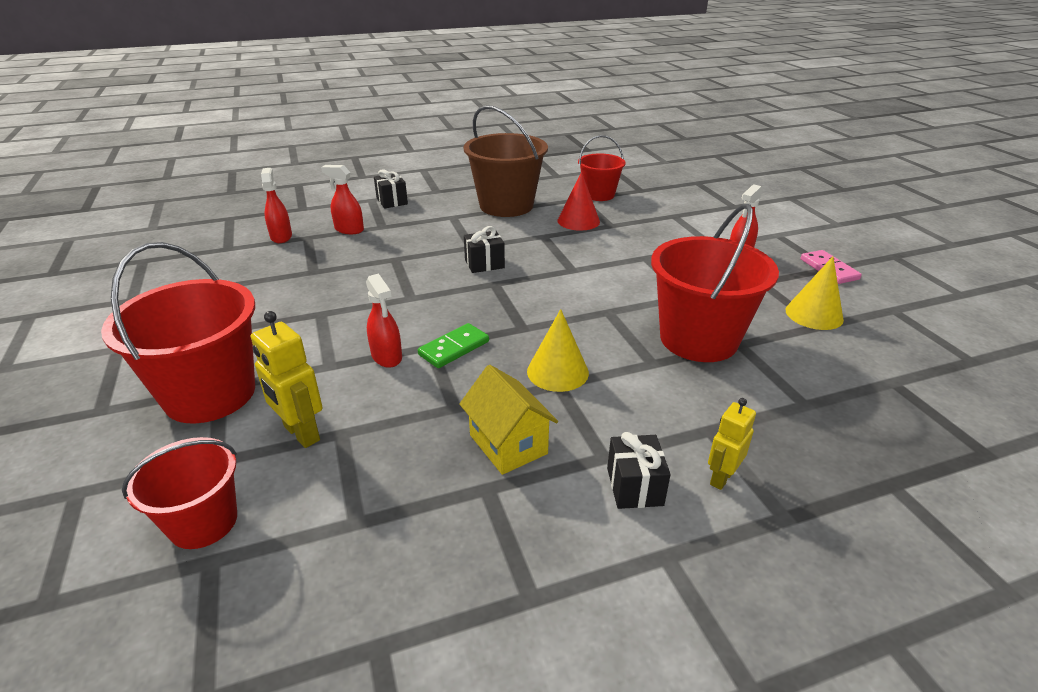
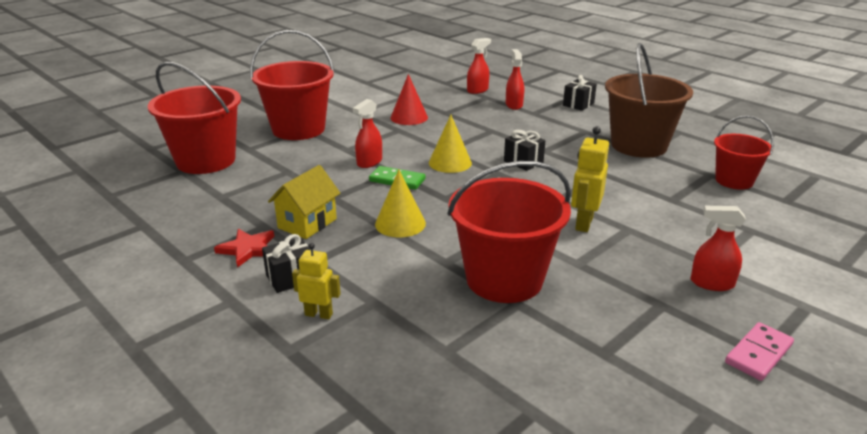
camera: 65 degrees right, 5 degrees down
(203, 522) = (206, 161): red bucket -> red bucket, size x1.69
(301, 433) = (280, 161): yellow robot -> yellow robot (583, 223)
(541, 516) = (248, 249): none -> red star
(578, 221) = (657, 182): red cone -> red cone (409, 117)
(814, 314) = (626, 347): yellow cone -> yellow cone (450, 163)

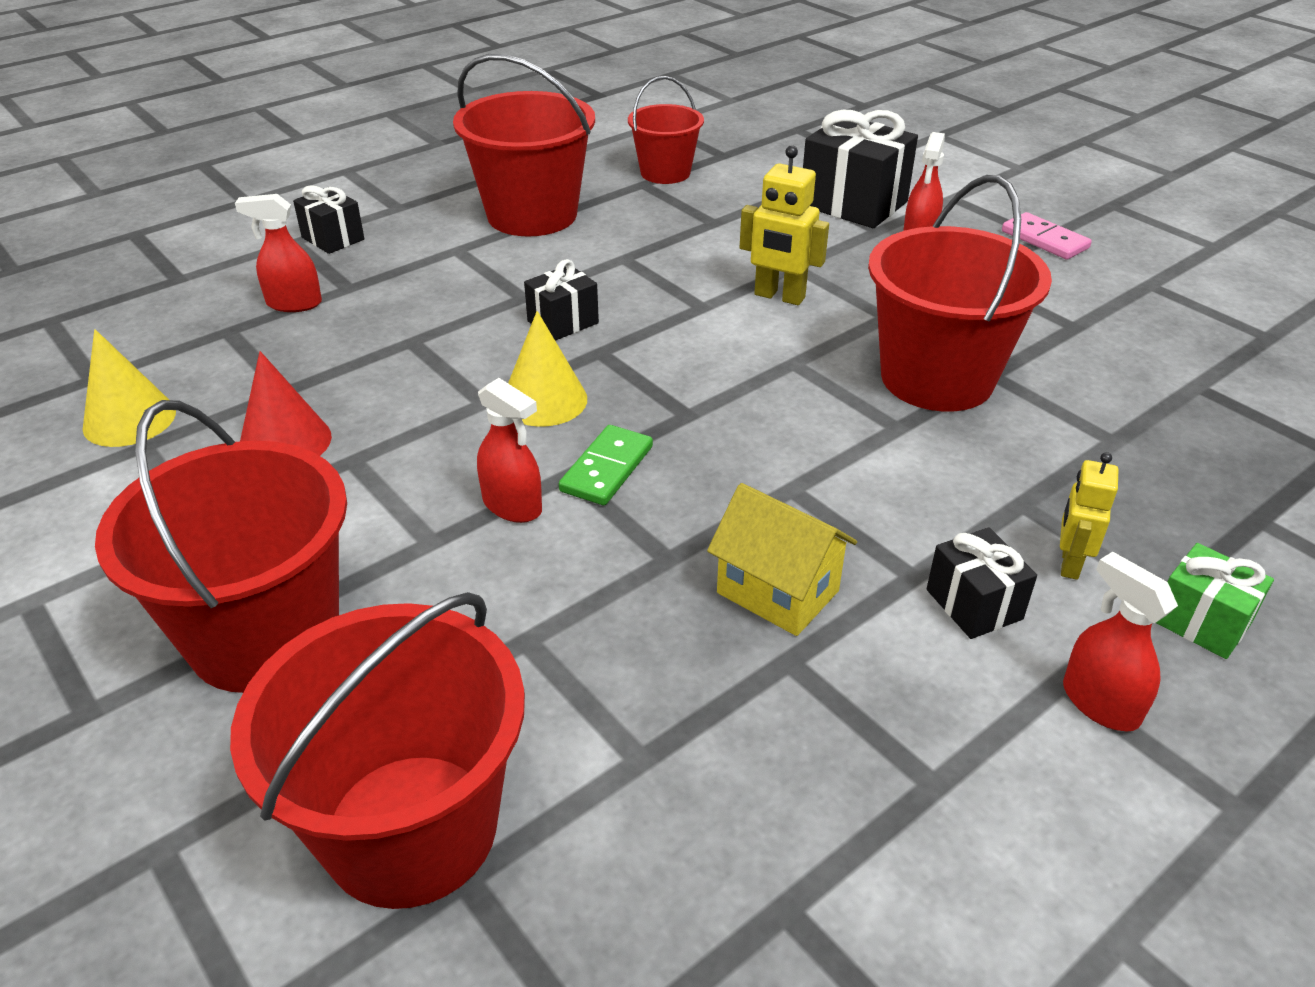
camera: 85 degrees left, 10 degrees up
(248, 249) = (882, 676): red star -> none
(262, 359) = (1201, 622): none -> green gift
(400, 223) = (779, 470): yellow cone -> yellow cone (129, 419)
(477, 90) = (178, 338): red spray bottle -> red spray bottle (1099, 703)
(638, 145) = (532, 215): brown bucket -> red bucket
(748, 254) = (853, 204): none -> black gift

